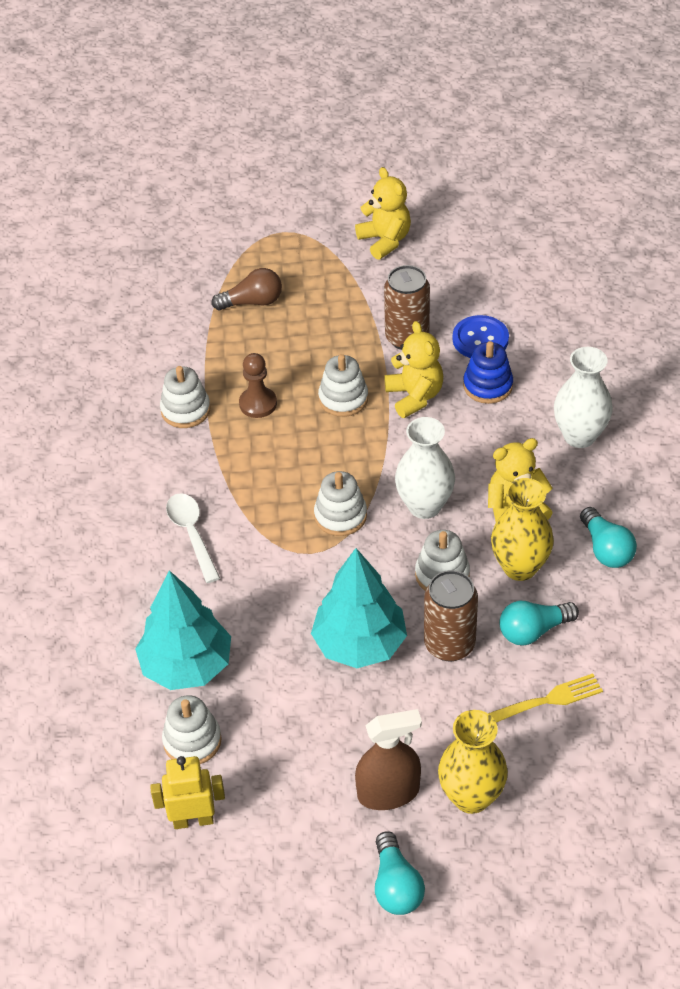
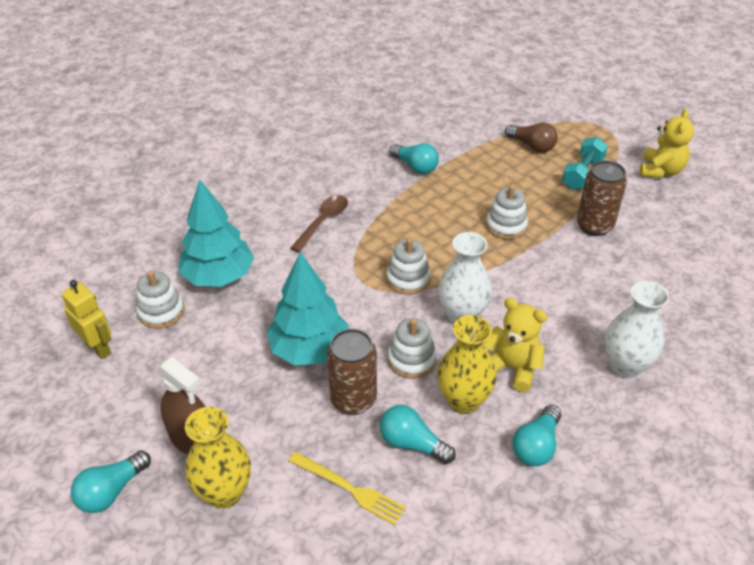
camera: 50 degrees right, 5 degrees down
(185, 410) = (415, 167): white stacking toy -> turquoise light bulb
(192, 534) = (323, 222): white spoon -> brown spoon
(258, 404) = (456, 192): brown pawn -> none
(331, 295) = (582, 174): none -> turquoise dumbbell
(414, 396) = (550, 257): yellow teddy bear -> none
(480, 339) = (642, 261): blue button -> none
(487, 386) = (606, 288): blue stacking toy -> none

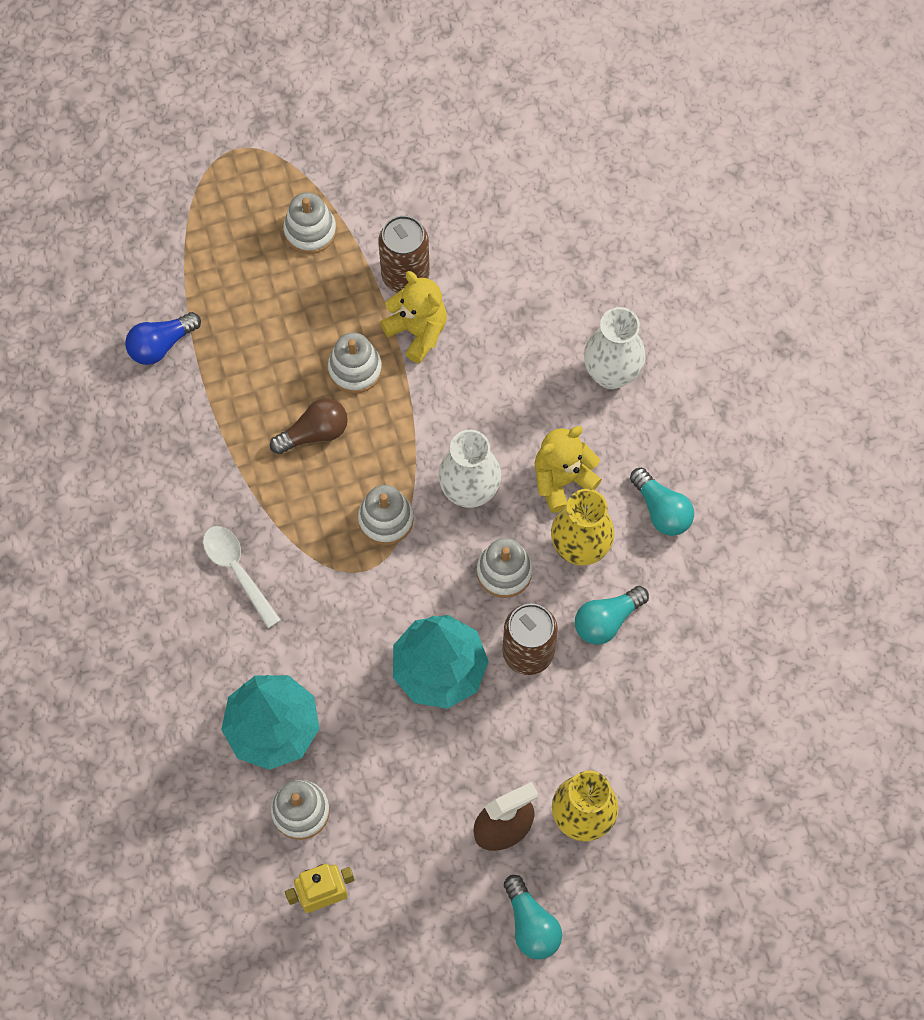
camera: 65 degrees left, 25 degrees up
(323, 222) = (238, 571): brown spoon -> white spoon
(349, 489) = (630, 700): yellow fork -> none
(415, 167) = (189, 414): turquoise light bulb -> none
(451, 141) = (161, 345): none -> blue light bulb
(532, 146) = (225, 255): brown light bulb -> brown light bulb (314, 433)
(582, 174) = (310, 231): turquoise dumbbell -> white stacking toy
(660, 171) = (352, 143): yellow teddy bear -> yellow teddy bear (417, 331)

